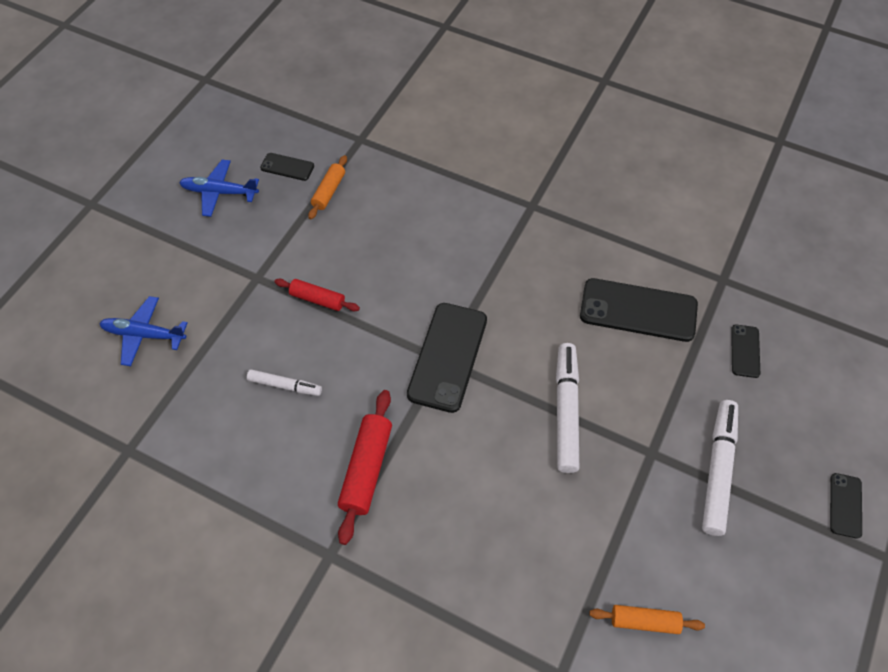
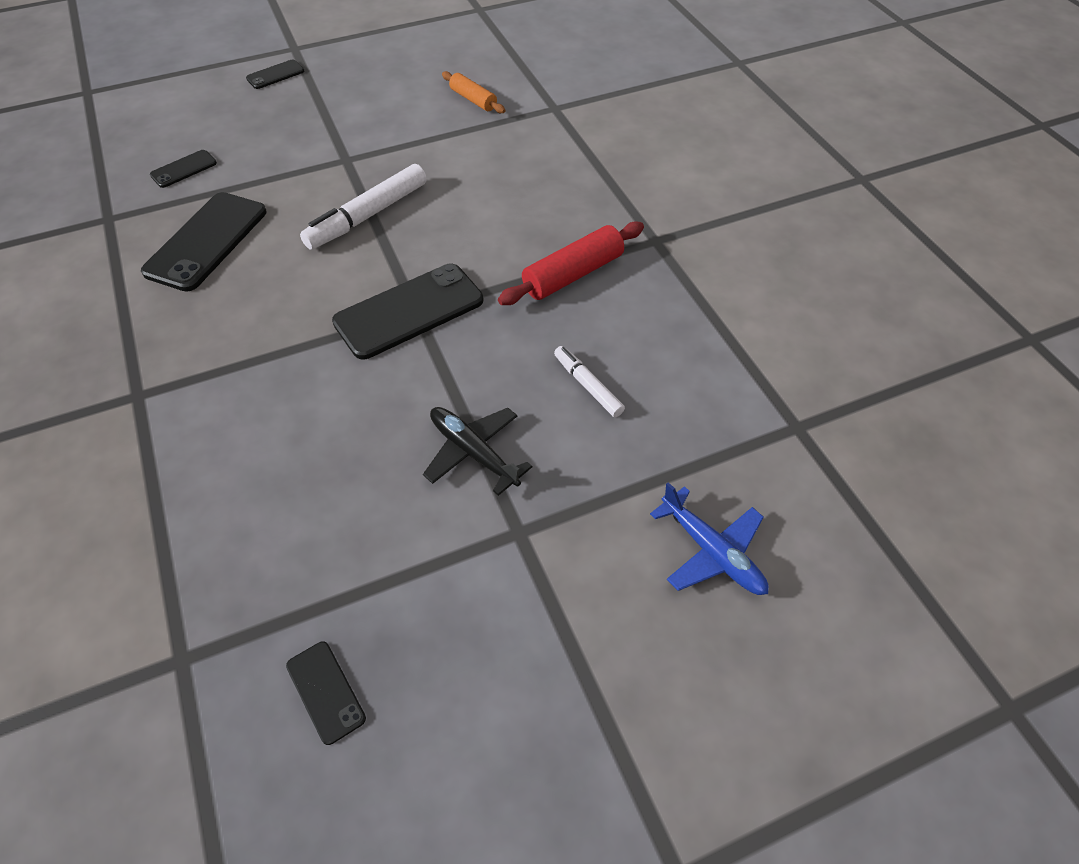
camera: 140 degrees left, 5 degrees down
(220, 192) = (459, 722): blue plane -> none
(317, 299) = (474, 453): red rolling pin -> black plane
(329, 191) = (316, 596): orange rolling pin -> none
(638, 310) = (206, 241): black phone -> black phone turned 60 degrees clockwise
(717, 470) = (319, 128): white marker -> none

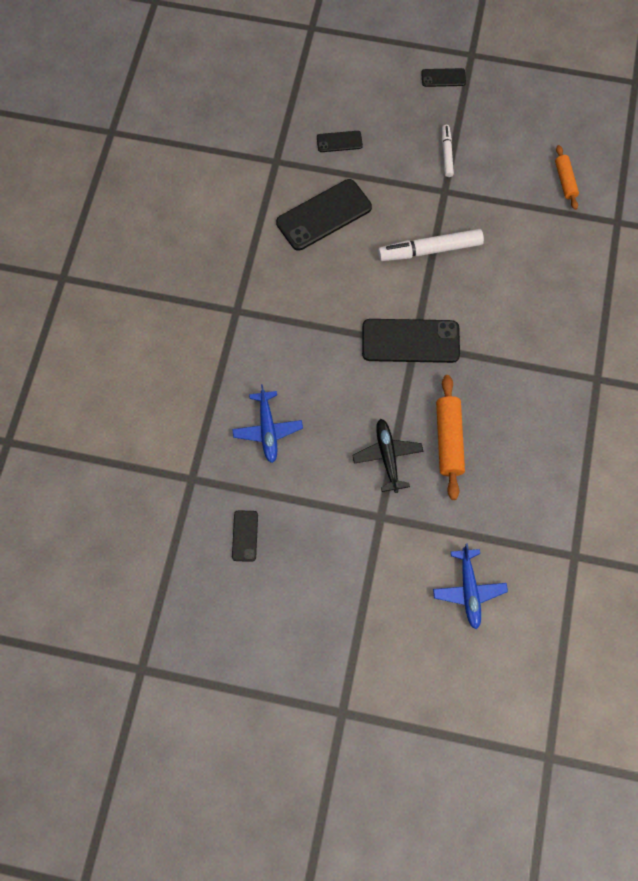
camera: 35 degrees right, 15 degrees up
(273, 516) = (267, 429): none -> blue plane
(539, 389) = (448, 440): none -> orange rolling pin
(573, 274) = (525, 373): red rolling pin -> none
(587, 386) = (477, 455): white marker -> white marker (446, 153)

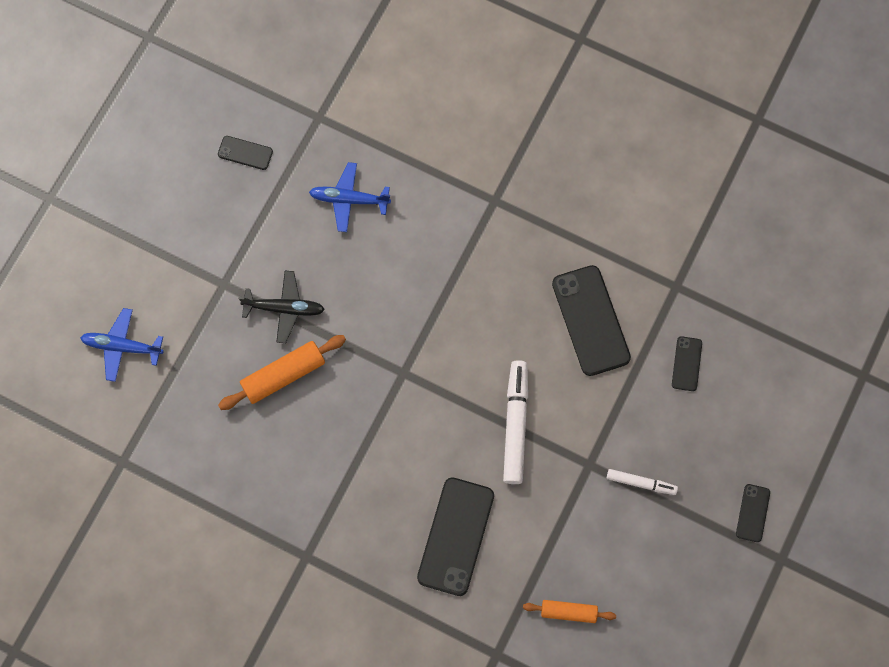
camera: 105 degrees right, 5 degrees up
(410, 341) = (408, 370): black phone -> black phone (456, 536)
(448, 440) = (283, 375): orange rolling pin -> orange rolling pin turned 45 degrees counterclockwise

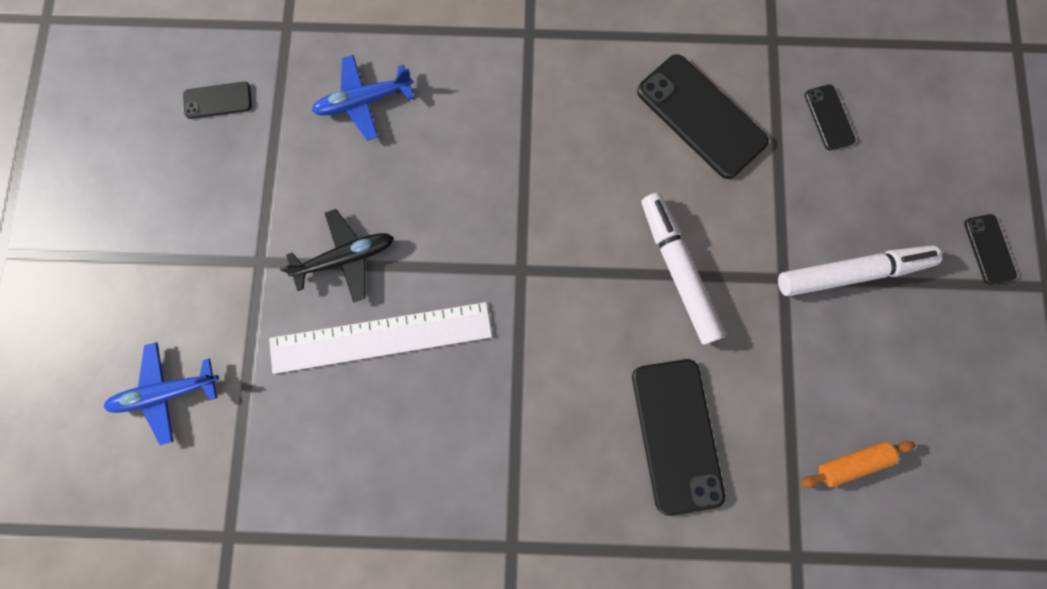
camera: 25 degrees left, 5 degrees up
(283, 375) = (381, 337): orange rolling pin -> white ruler
(641, 483) = (851, 272): white marker -> white marker, size x1.76

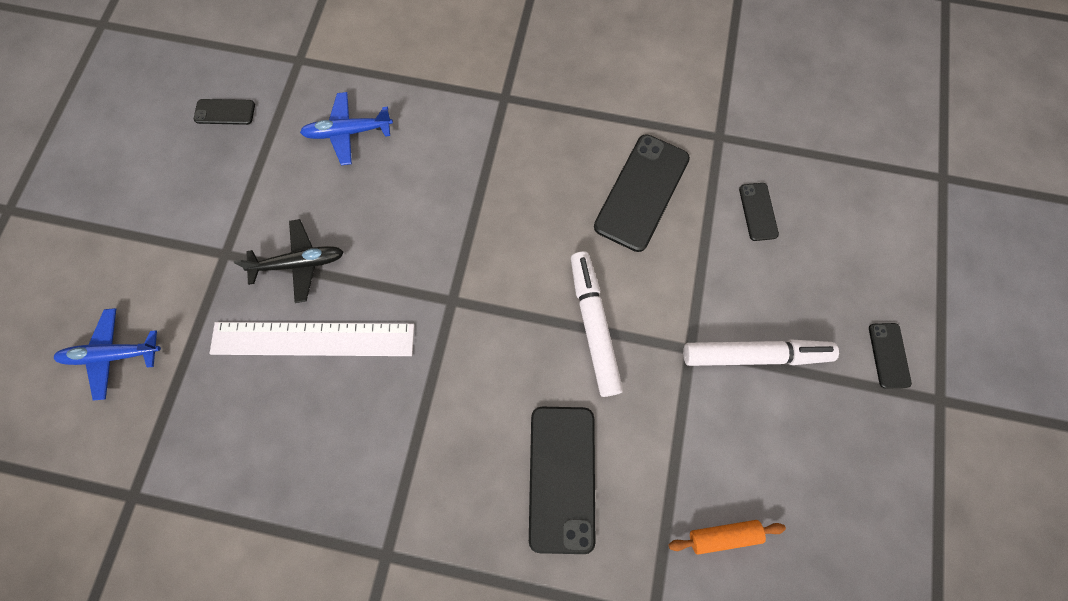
camera: 10 degrees right, 5 degrees down
(701, 117) = (641, 192): black phone -> black phone turned 60 degrees clockwise

